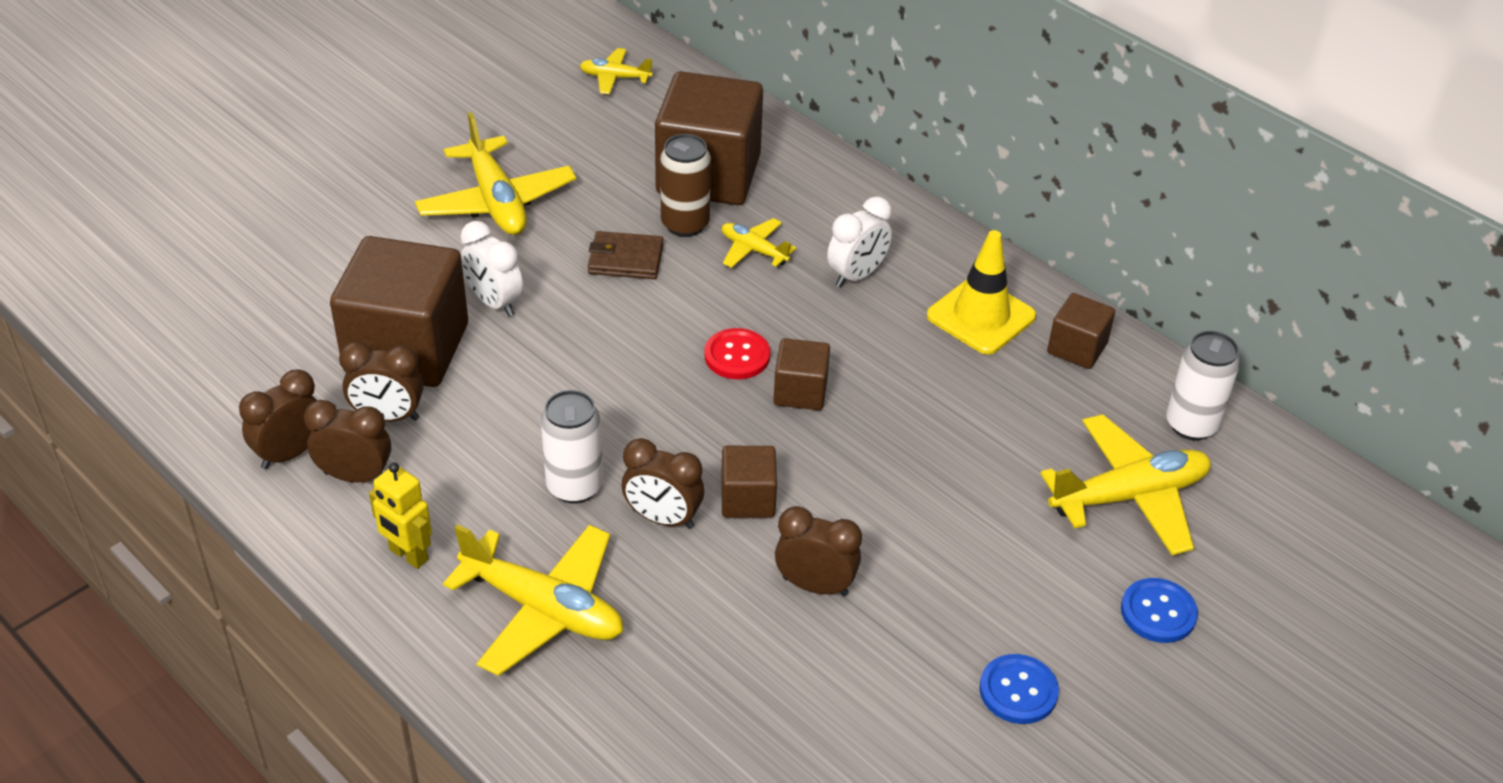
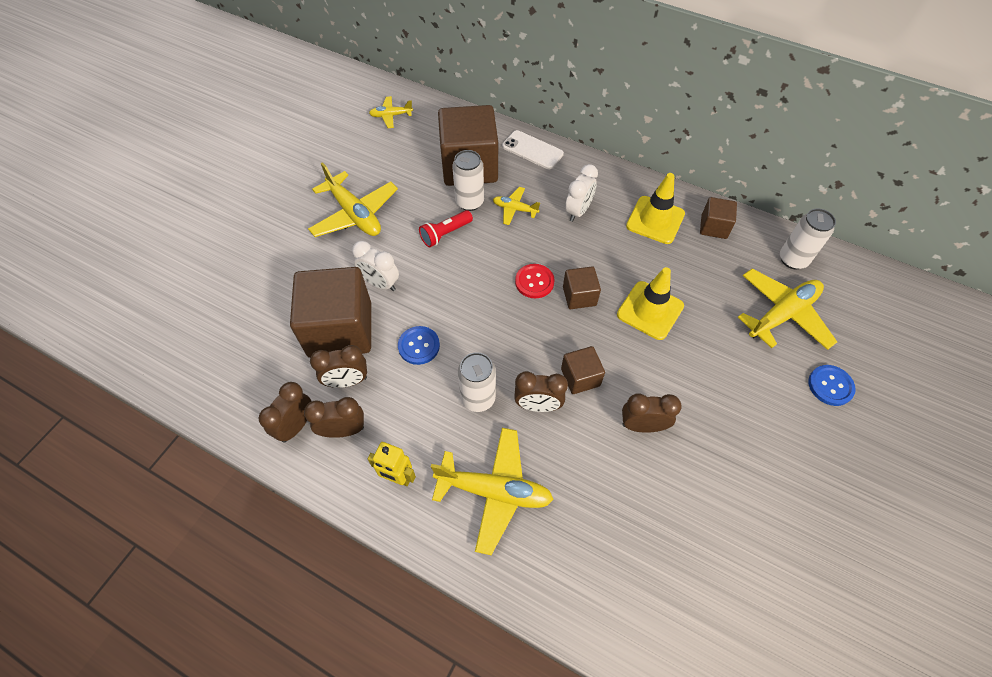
camera: 15 degrees left, 15 degrees up
(625, 259) = (445, 234): brown wallet -> red flashlight
(685, 224) = (469, 202): brown can -> white can
(823, 174) = (532, 150): none -> white phone
(907, 438) = (650, 310): none -> yellow traffic cone
(1018, 691) = (781, 462): blue button -> blue button (419, 346)

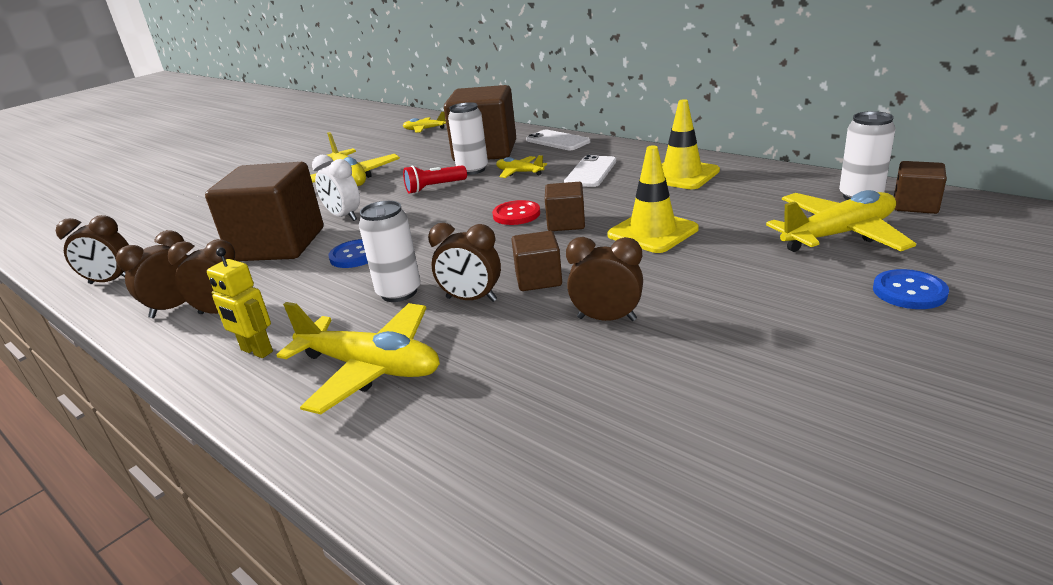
camera: 15 degrees right, 30 degrees down
(347, 381) = (257, 278): brown clock -> brown clock (111, 281)
(578, 211) = (591, 172): white clock -> white phone
(713, 227) = (755, 178): brown cube -> brown cube (915, 205)

